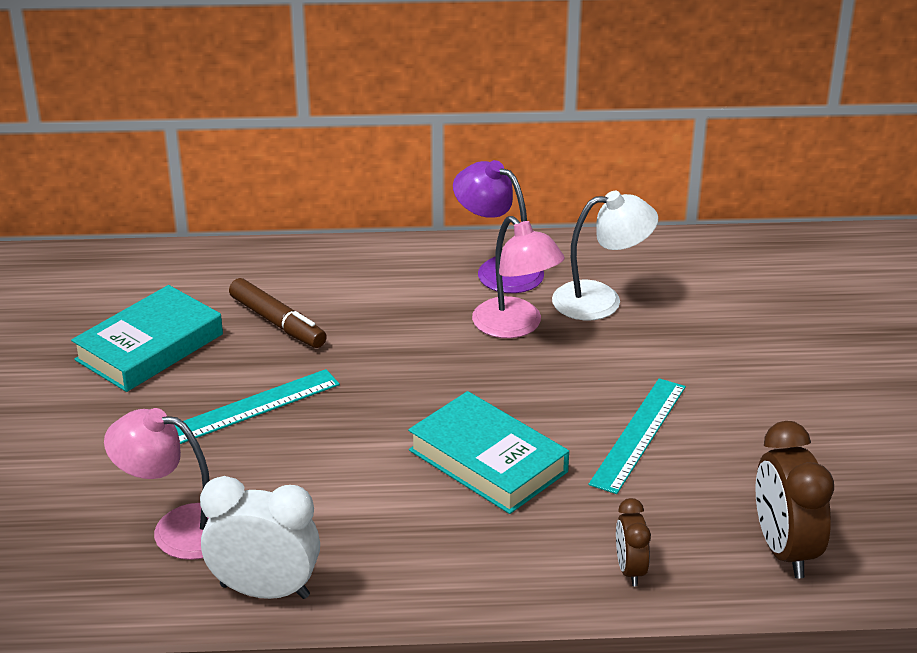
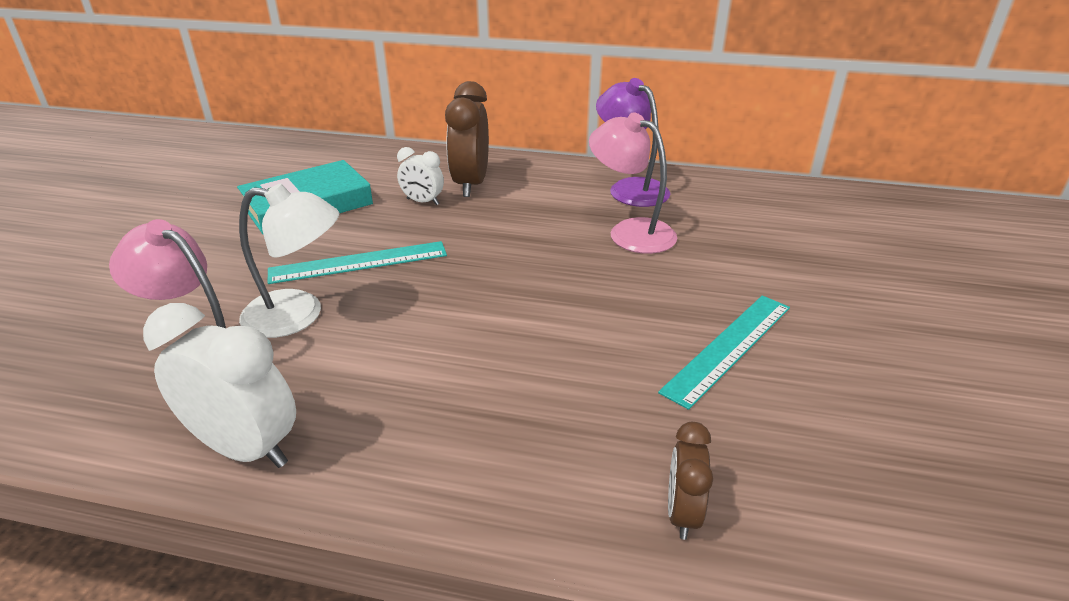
camera: 15 degrees right, 0 degrees up
(277, 323) = (423, 202): brown marker -> white clock
(488, 461) = (556, 348): turquoise book -> none
(516, 326) = (630, 232): pink lamp -> pink lamp turned 150 degrees clockwise
(601, 300) = (718, 221): white lamp -> white lamp (298, 315)
(785, 550) = (899, 528): brown clock -> brown clock (471, 184)

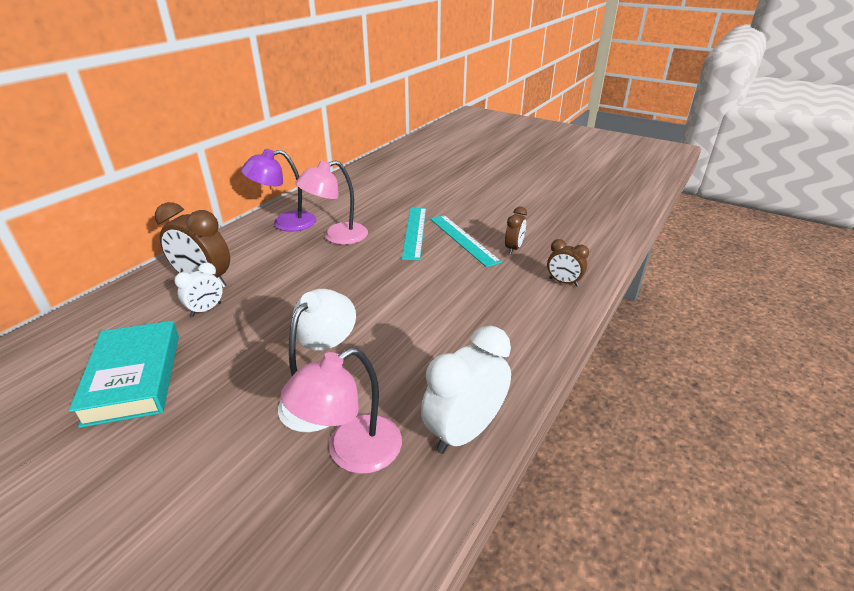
camera: 70 degrees left, 0 degrees up
(358, 262) = (270, 355): turquoise ruler -> turquoise ruler (414, 232)
(753, 417) = (513, 248): none -> brown clock

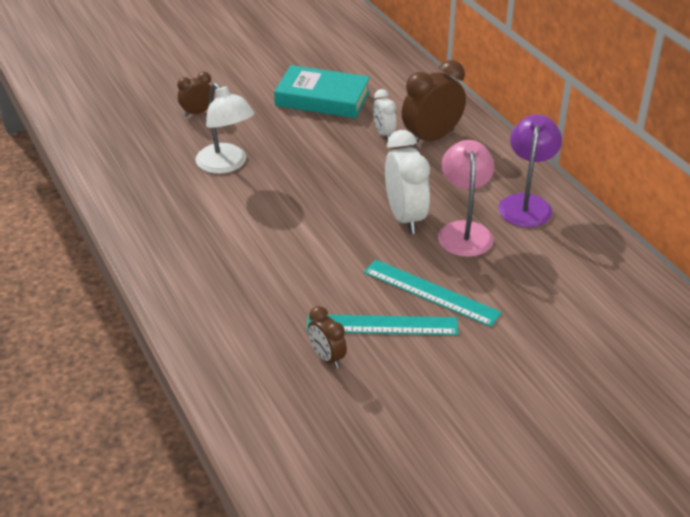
camera: 120 degrees right, 5 degrees up
(351, 452) = (166, 164): pink lamp -> none
(464, 432) = (130, 212): white clock -> white clock (405, 218)
(563, 282) = (229, 360): brown clock -> brown clock (197, 113)

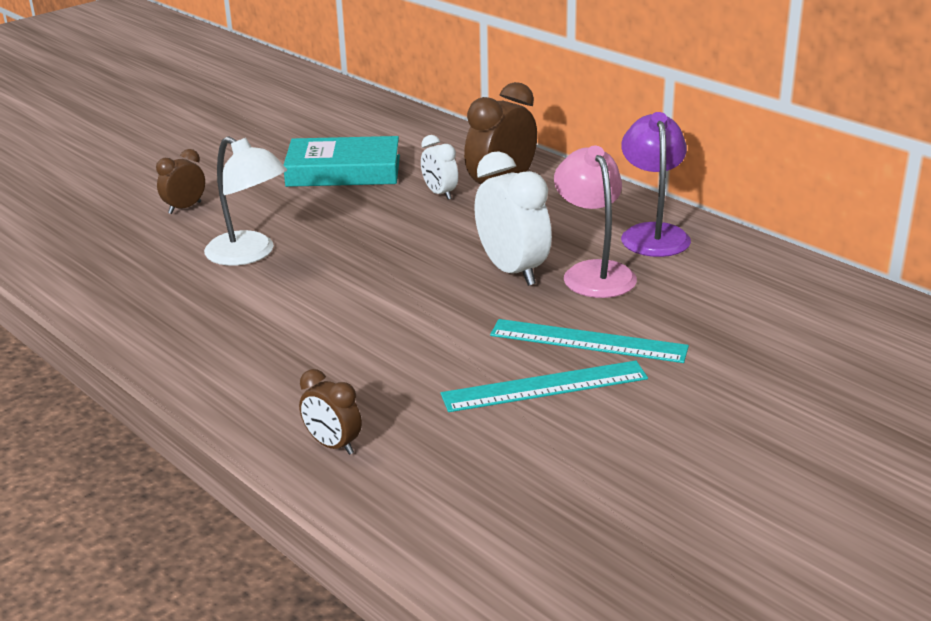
camera: 15 degrees left, 10 degrees down
(327, 358) = (491, 435): brown clock -> brown clock (333, 445)

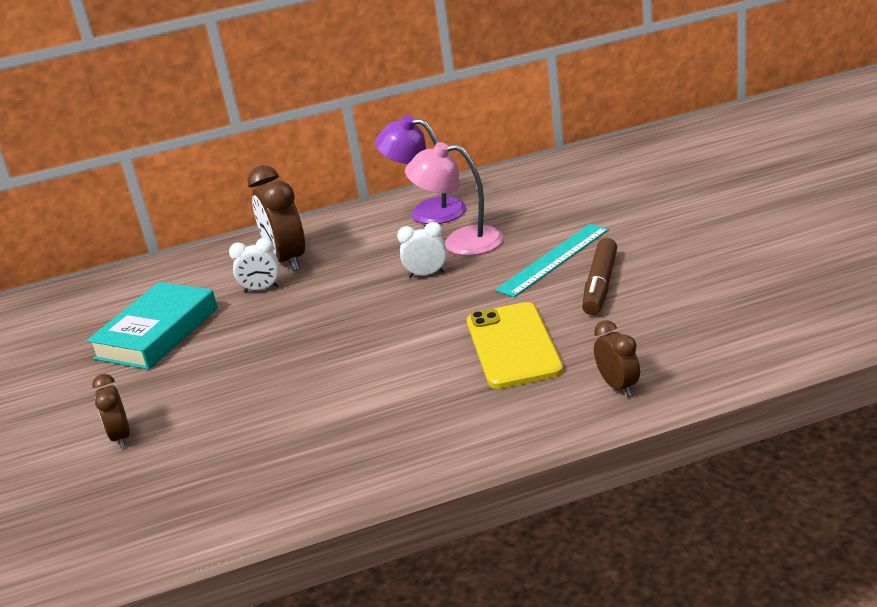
camera: 60 degrees left, 0 degrees up
(249, 254) = (265, 402): white lamp -> none
(333, 445) = (618, 386): brown clock -> brown clock turned 90 degrees counterclockwise
(390, 359) = (513, 346): none -> yellow phone
(512, 271) = (426, 274): white clock -> white clock, size x0.56
(544, 386) = (600, 285): turquoise ruler -> brown marker

